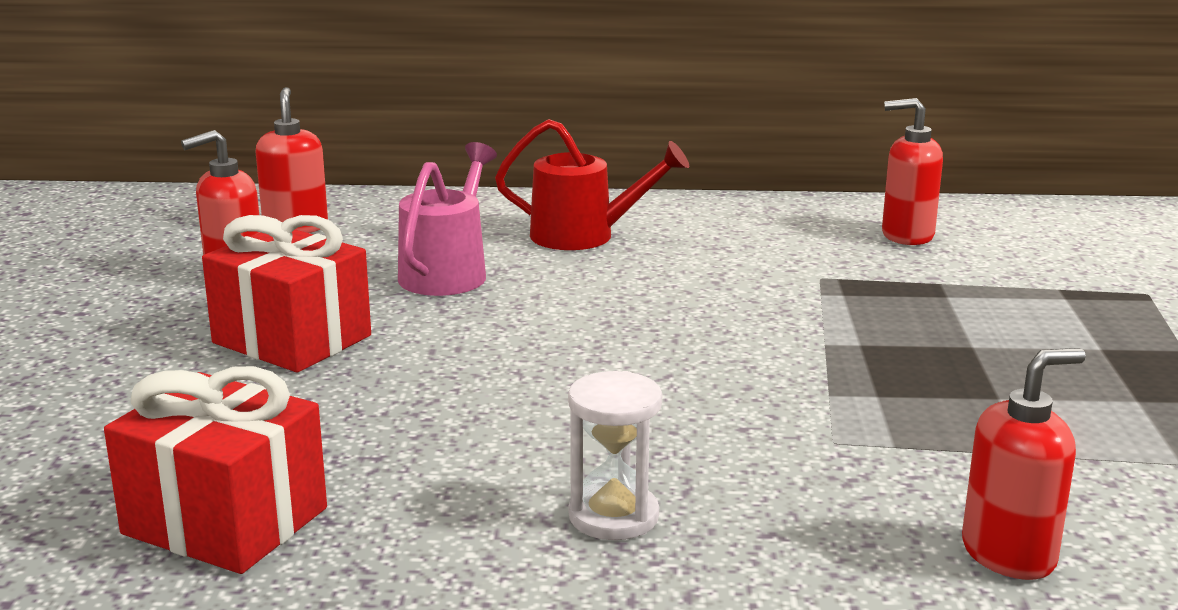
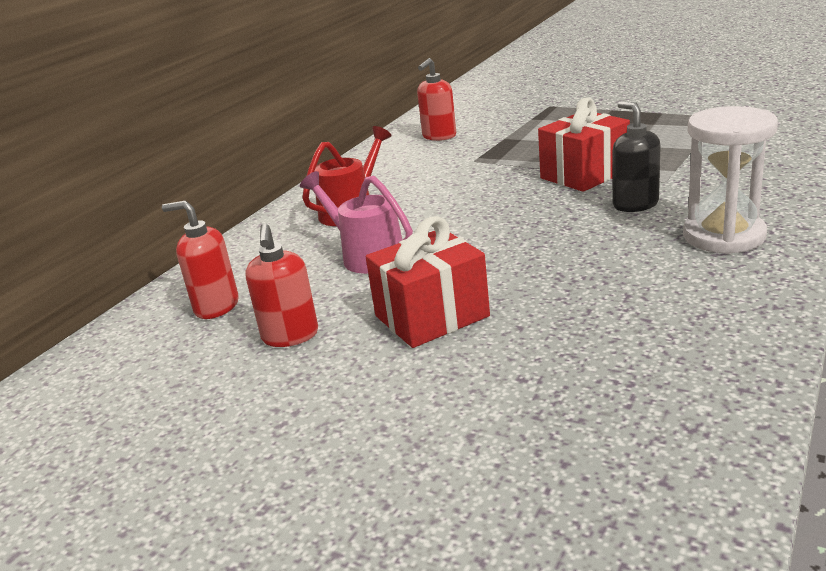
camera: 60 degrees left, 5 degrees up
(225, 521) = (694, 349): red gift -> red gift (584, 174)
(613, 516) = (723, 236): white hourglass -> white hourglass, size x1.61
(710, 426) = (635, 204): none -> black soap dispenser
(1009, 554) = (780, 164): red soap dispenser -> none

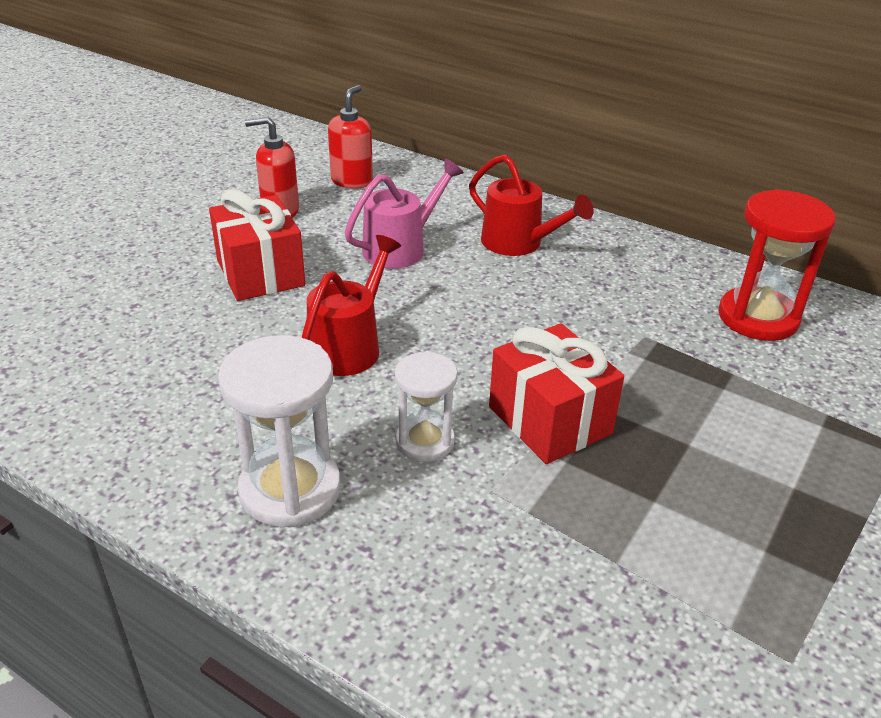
camera: 90 degrees right, 10 degrees up
(439, 136) = (758, 318): red soap dispenser -> red hourglass
(536, 249) = (350, 345): none -> red watering can
(635, 204) = (425, 441): black soap dispenser -> white hourglass

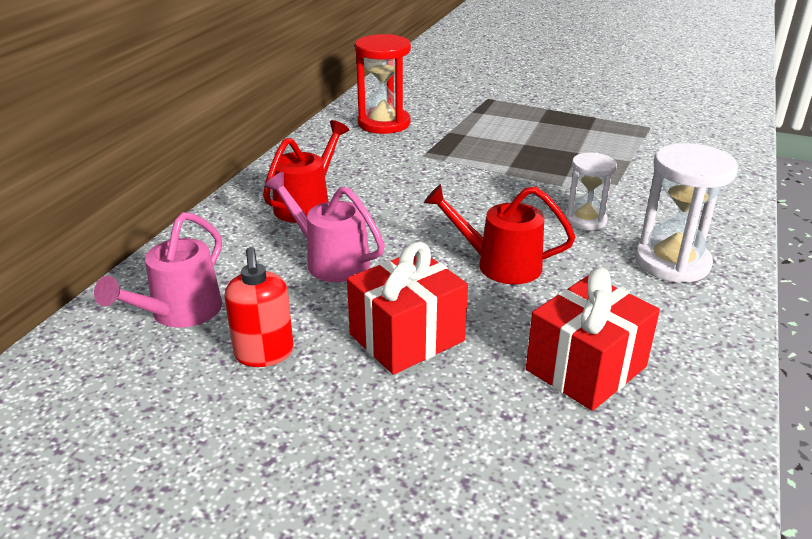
camera: 100 degrees left, 5 degrees down
(352, 181) = (179, 313): red soap dispenser -> pink watering can
(550, 420) = (532, 181): red gift -> red gift (586, 368)

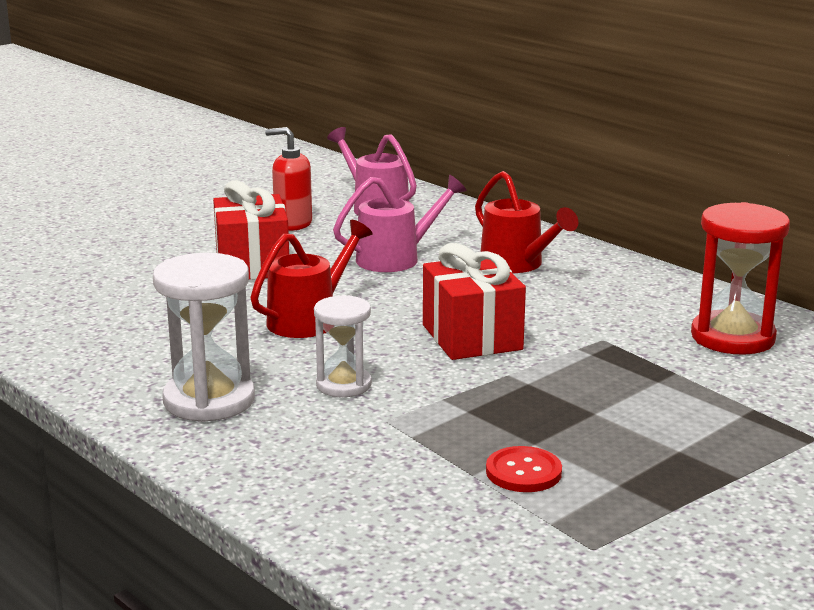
camera: 115 degrees right, 10 degrees down
(586, 368) = (131, 312): red gift -> red gift (472, 337)
(610, 150) = (523, 472): none -> red button

